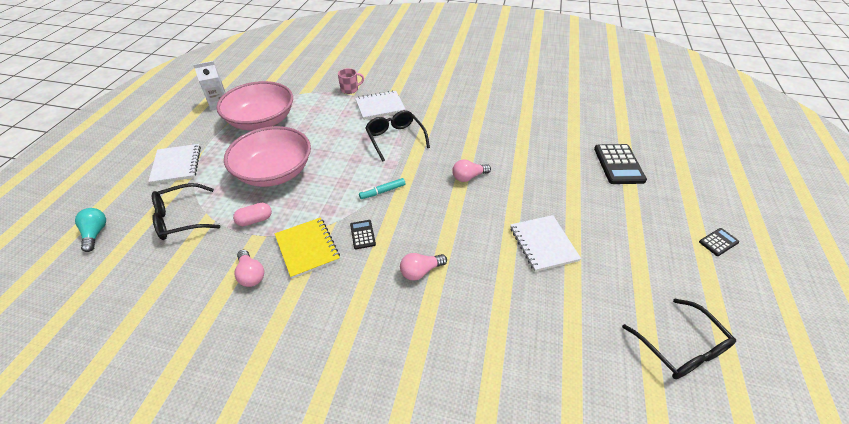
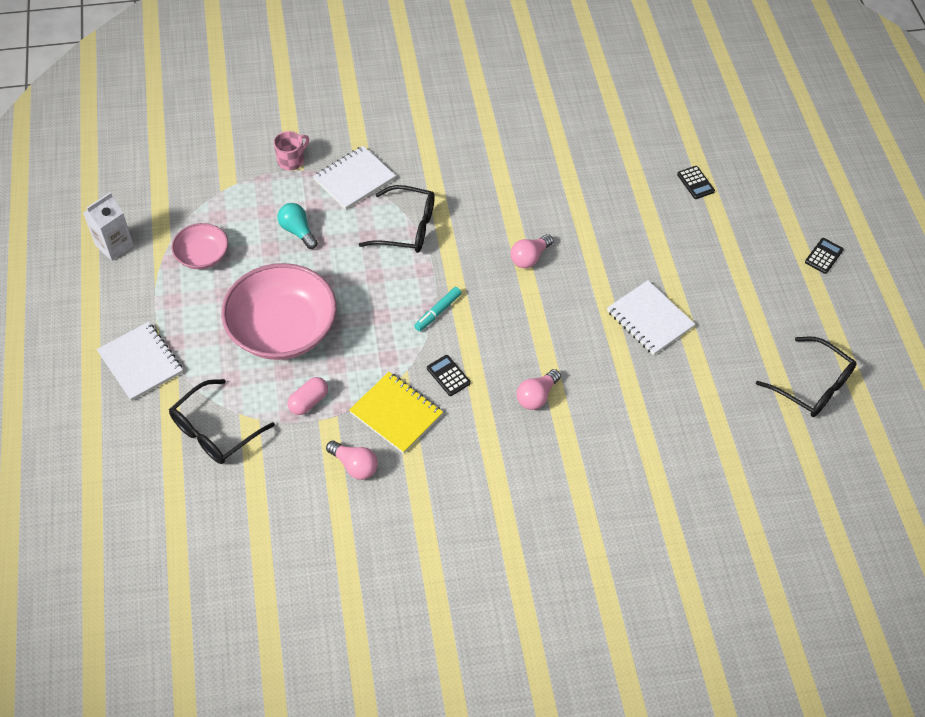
camera: 25 degrees left, 10 degrees up
(96, 233) = (123, 486): turquoise light bulb -> turquoise light bulb (297, 231)
(261, 121) = (202, 256): pink bowl -> pink bowl, size x0.52
(395, 138) = (407, 228): black glasses -> black glasses turned 150 degrees clockwise
(618, 164) = (695, 183): black calculator -> black calculator, size x0.52

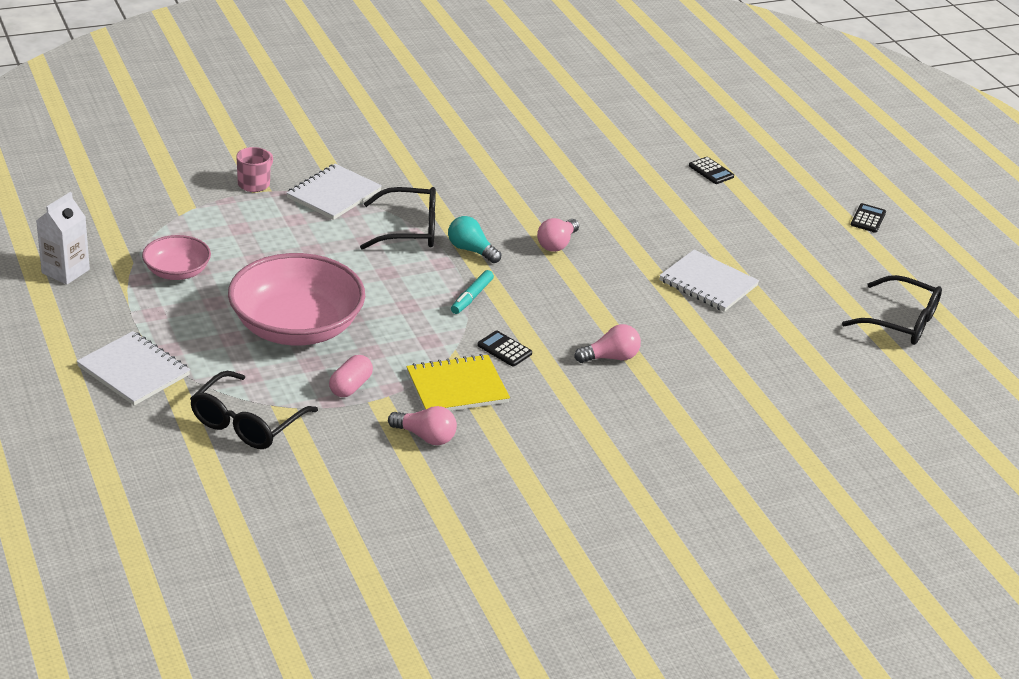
camera: 15 degrees left, 20 degrees down
(297, 231) = (283, 242): turquoise light bulb -> turquoise light bulb (471, 250)
(396, 414) = (457, 387): yellow notebook -> yellow notebook turned 45 degrees counterclockwise
(536, 396) = (610, 357): pink light bulb -> pink light bulb turned 135 degrees counterclockwise

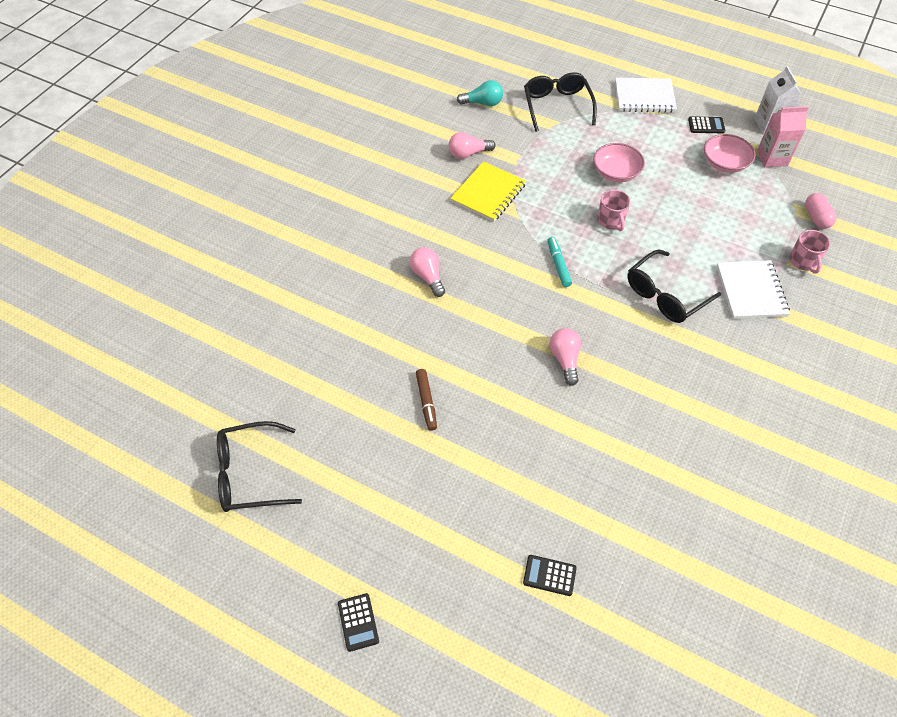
camera: 145 degrees right, 20 degrees up
(124, 249) = (772, 158): none -> pink carton
(296, 327) = (616, 172): pink bowl -> pink bowl, size x0.52
(350, 386) = (540, 156): pink capsule -> pink capsule (816, 217)
(369, 297) = (611, 221): none -> pink mug
(471, 250) = (608, 307): turquoise light bulb -> turquoise light bulb (483, 103)
(504, 349) = (494, 237): black calculator -> black calculator (706, 125)
(610, 357) = (428, 277): pink light bulb -> pink light bulb turned 120 degrees clockwise
(708, 283) = (426, 402): white notebook -> brown marker

